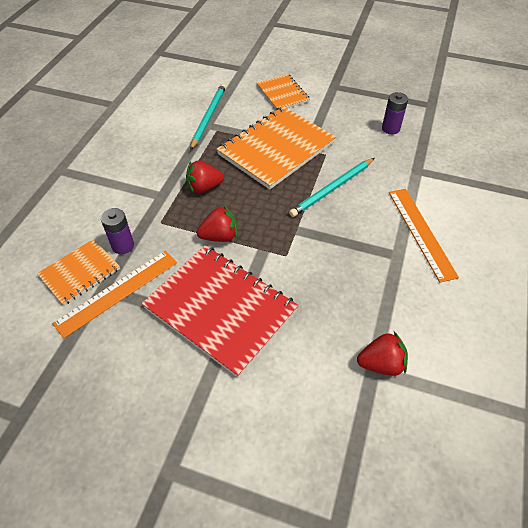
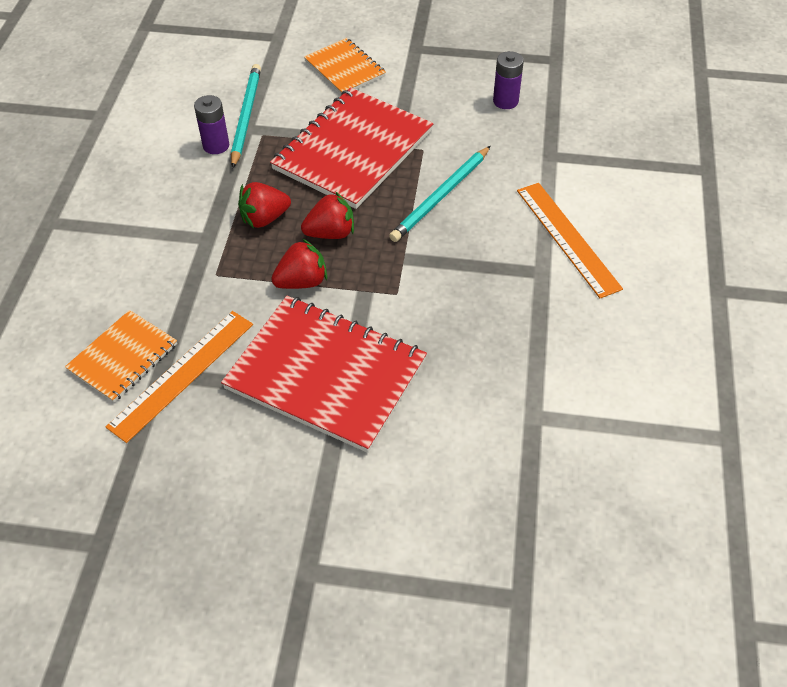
camera: 10 degrees left, 0 degrees up
(123, 246) = (172, 313): purple battery -> purple battery (216, 145)
(276, 148) = (353, 150): orange notebook -> red notebook
(381, 364) = (542, 408): red strawberry -> red strawberry (330, 233)

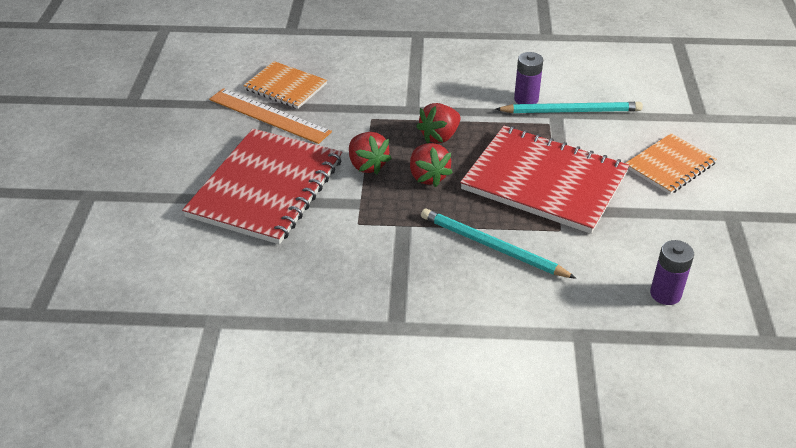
camera: 85 degrees right, 10 degrees down
(264, 218) = (440, 136): red strawberry -> red strawberry turned 105 degrees counterclockwise
(567, 238) = (447, 348): orange ruler -> none

